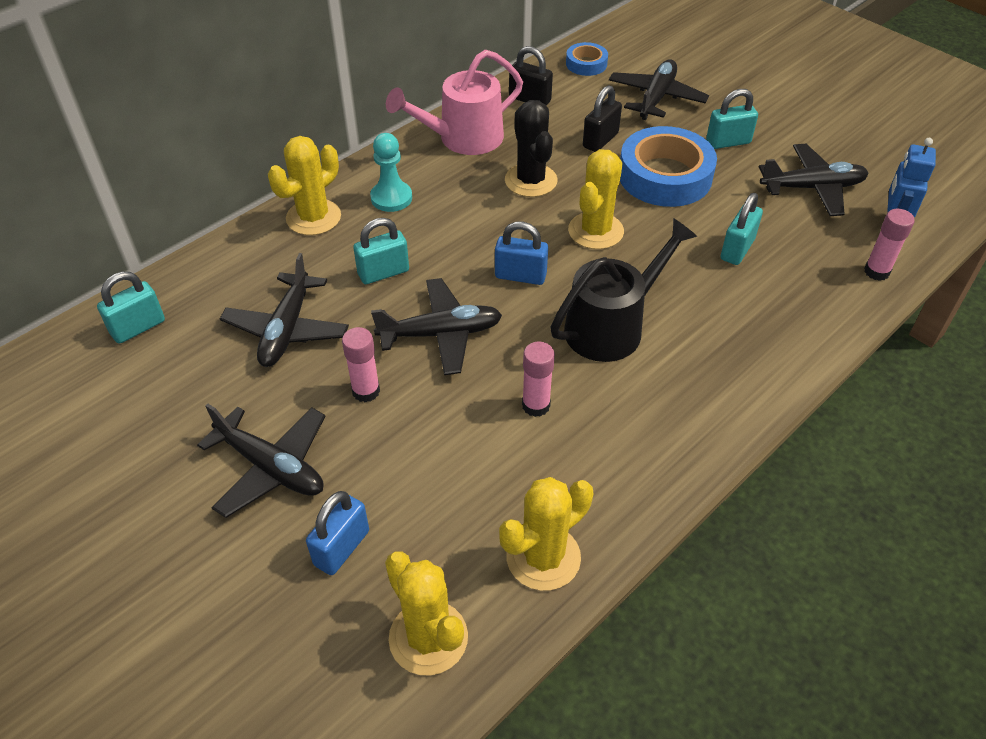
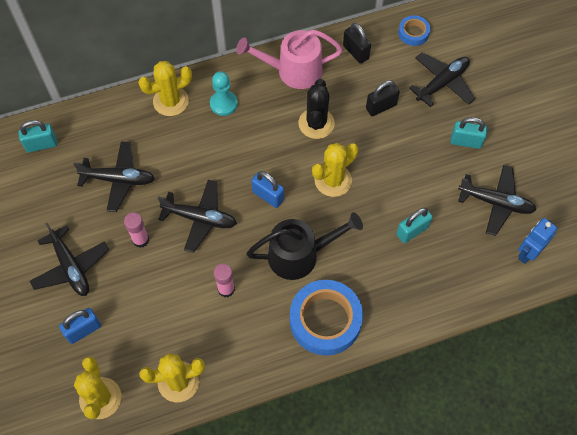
camera: 25 degrees right, 15 degrees up
(287, 329) = (118, 179): black plane -> black plane turned 120 degrees counterclockwise
(383, 273) = (190, 160): turquoise padlock -> none
(665, 176) = (404, 154): blue tape -> blue tape (325, 320)
(876, 272) = (489, 285): pink glue stick -> none

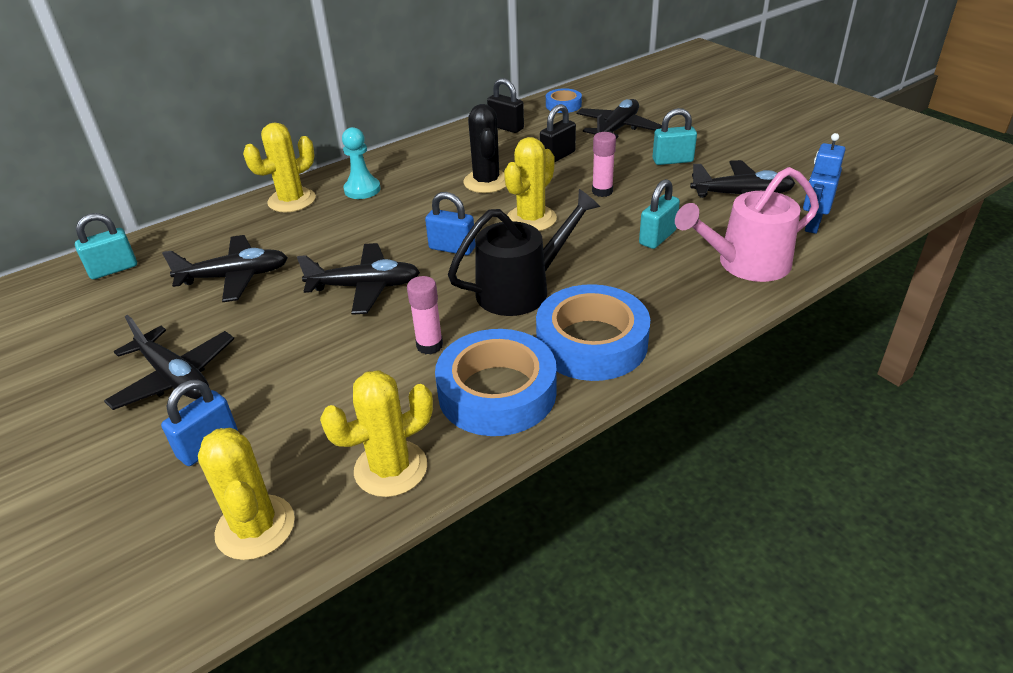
camera: 15 degrees left, 25 degrees down
(140, 240) = (282, 325): pink glue stick -> pink glue stick (602, 191)
(254, 343) = (497, 392): none -> blue tape
(293, 71) = (439, 152): pink watering can -> pink watering can (746, 264)

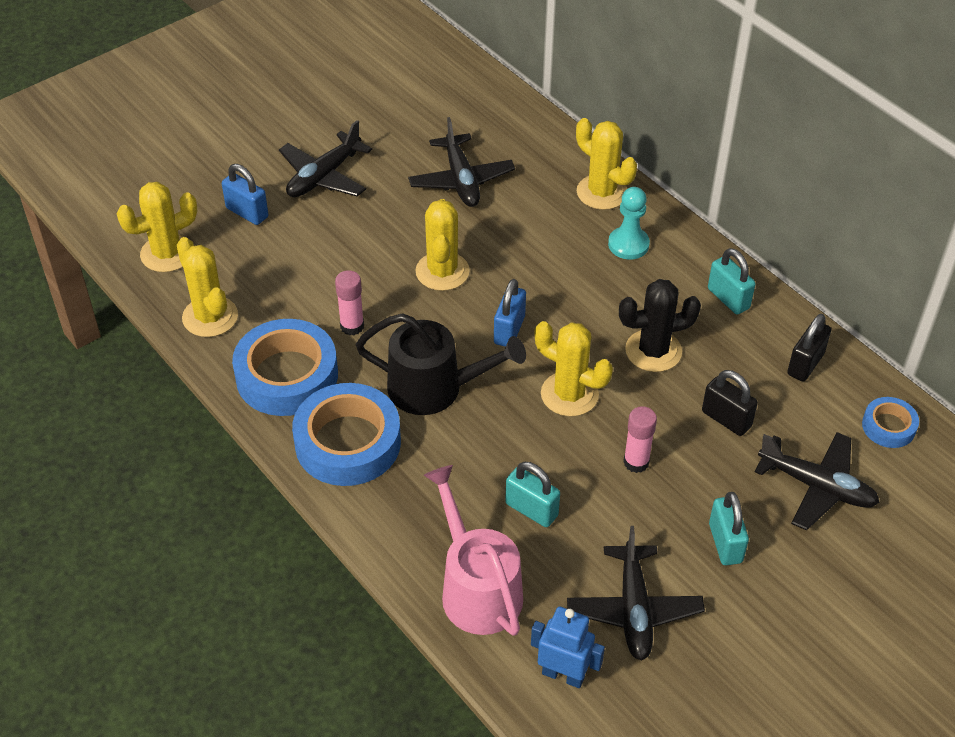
camera: 85 degrees right, 10 degrees up
(113, 269) = (475, 100): turquoise padlock -> turquoise padlock (728, 298)
(365, 287) = (442, 271): black plane -> yellow cactus
(521, 289) = (434, 388): black watering can -> black watering can turned 45 degrees counterclockwise

